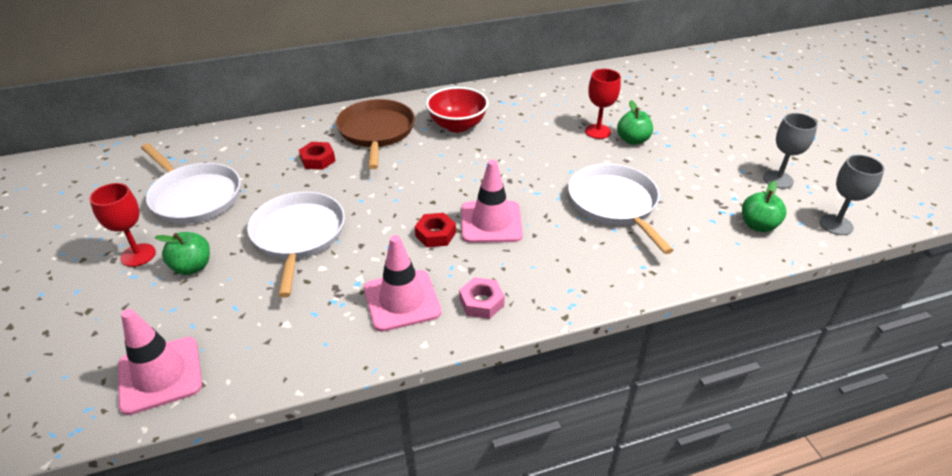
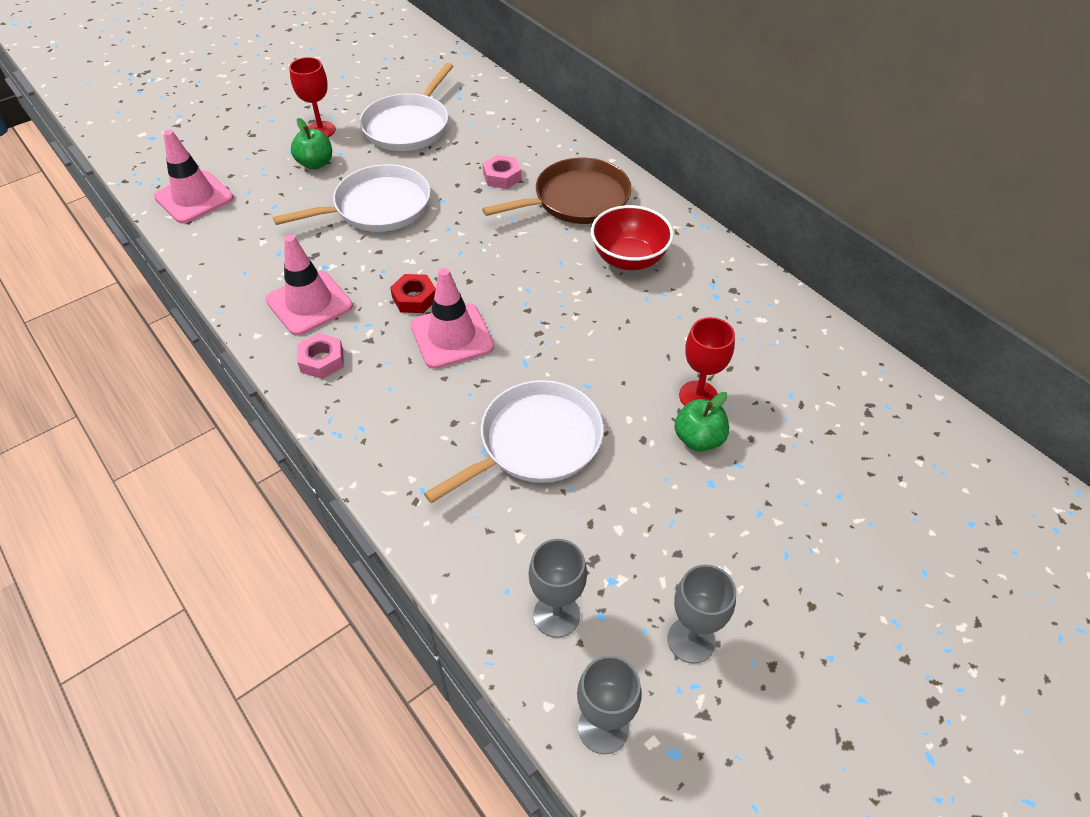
camera: 70 degrees right, 10 degrees up
(318, 160) = (502, 177): red nut -> pink nut
(758, 225) = (556, 615): green apple -> grey goblet

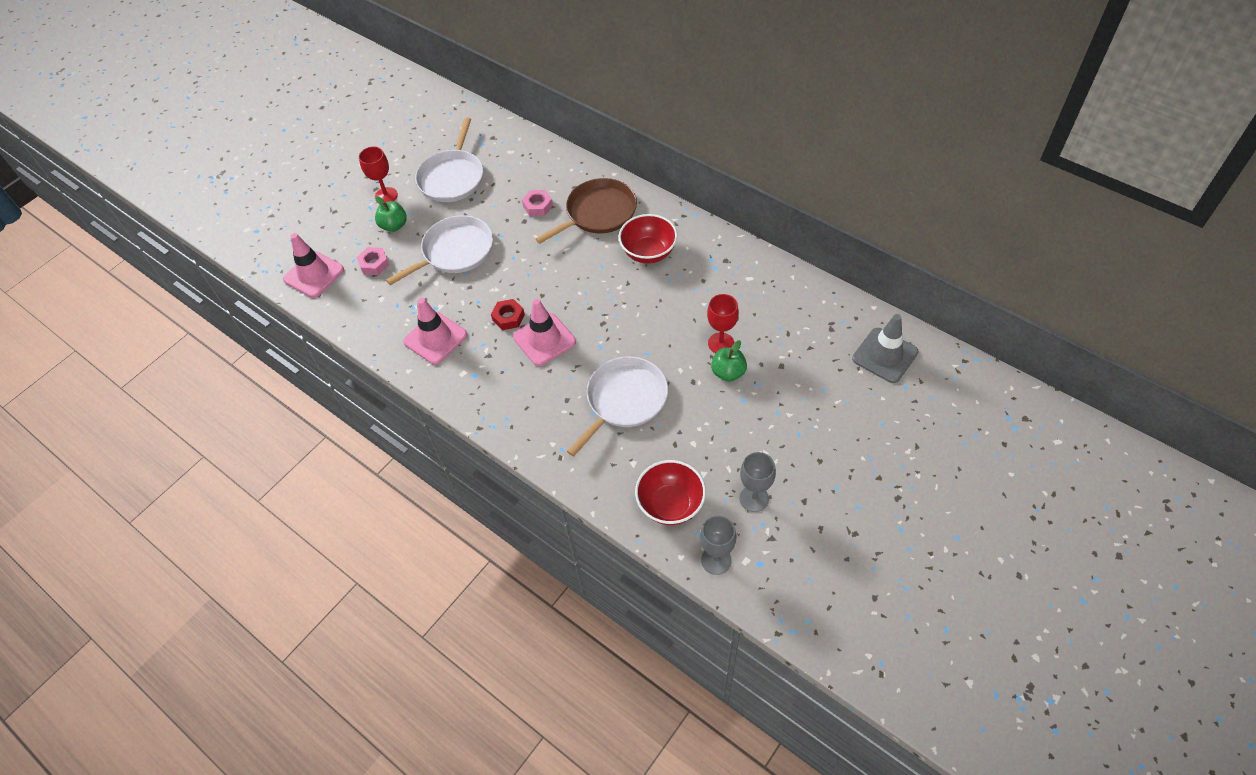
camera: 10 degrees left, 5 degrees up
(322, 360) = (461, 378): pink nut -> pink nut (374, 264)
(556, 615) = (670, 504): grey goblet -> red bowl
(945, 469) = (885, 355): none -> grey traffic cone

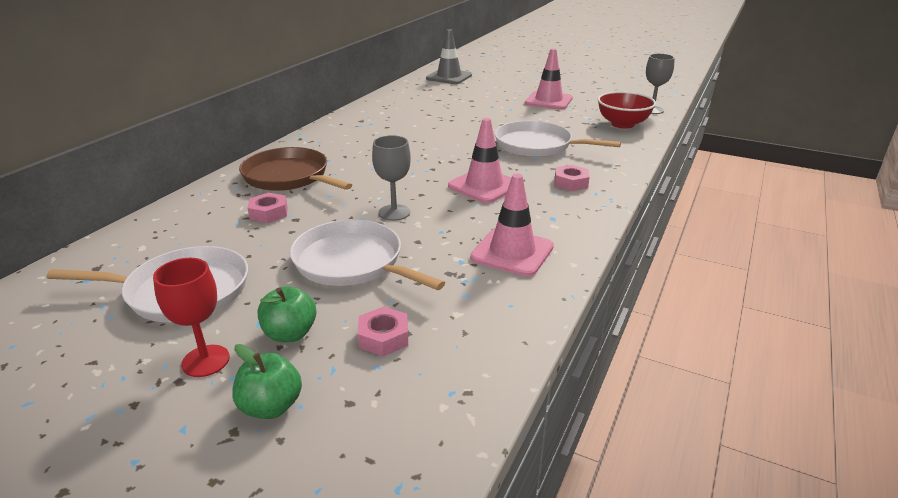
camera: 105 degrees left, 25 degrees down
(314, 274) = (419, 414): pink traffic cone -> pink traffic cone (548, 101)
(508, 317) = (460, 209): red nut -> none
(532, 405) = (571, 183): none -> pink nut
(648, 252) = (352, 149): red bowl -> none
(721, 343) = (457, 117): red goblet -> none
(728, 372) = (486, 114): green apple -> green apple (271, 406)
(754, 498) = (593, 103): grey goblet -> grey goblet (394, 212)

